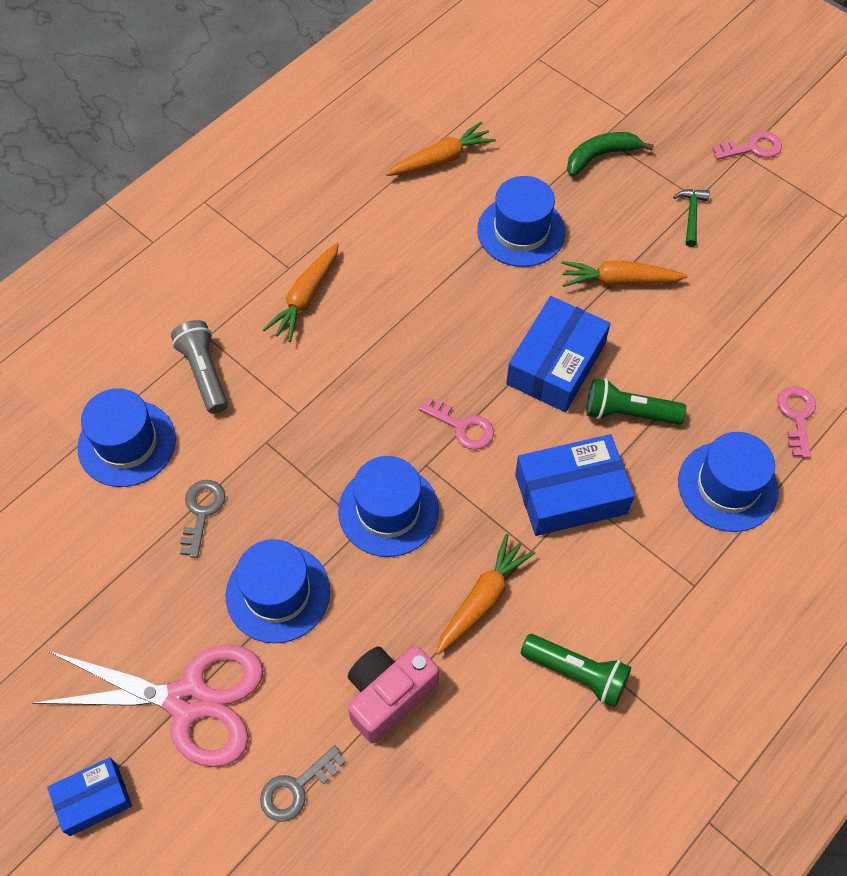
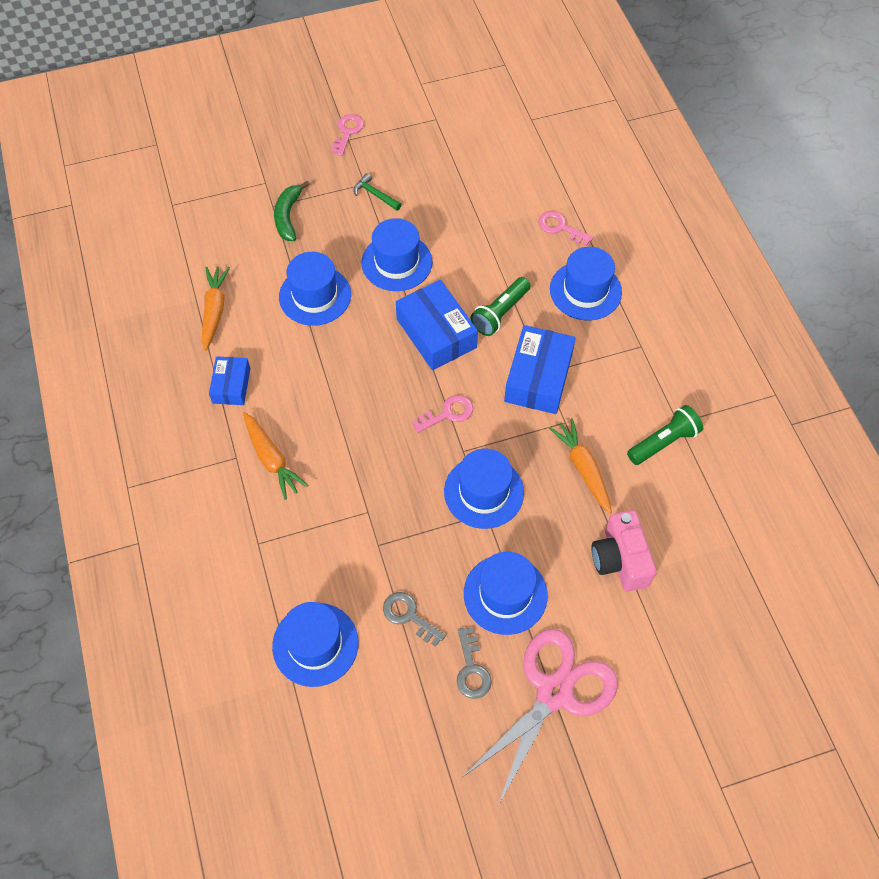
camera: 60 degrees left, 0 degrees up
(93, 799) = (594, 793): blue box -> blue box (231, 385)
(204, 373) = (289, 560): grey flashlight -> none
(296, 788) = (655, 650): grey key -> grey key (471, 669)
(619, 281) = (397, 262): orange carrot -> blue hat

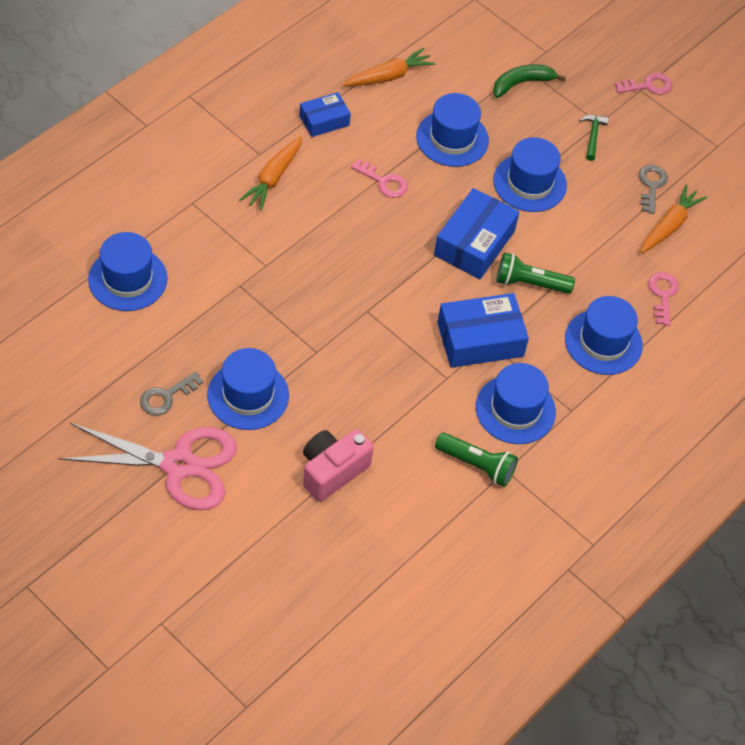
camera: 55 degrees right, 5 degrees down
(409, 616) = (188, 333): grey key -> grey key (651, 185)
(448, 413) = (397, 285): pink key -> pink key (384, 182)
(484, 492) = (336, 342): blue hat -> blue hat (515, 409)
(583, 468) = (407, 409): orange carrot -> orange carrot (669, 226)

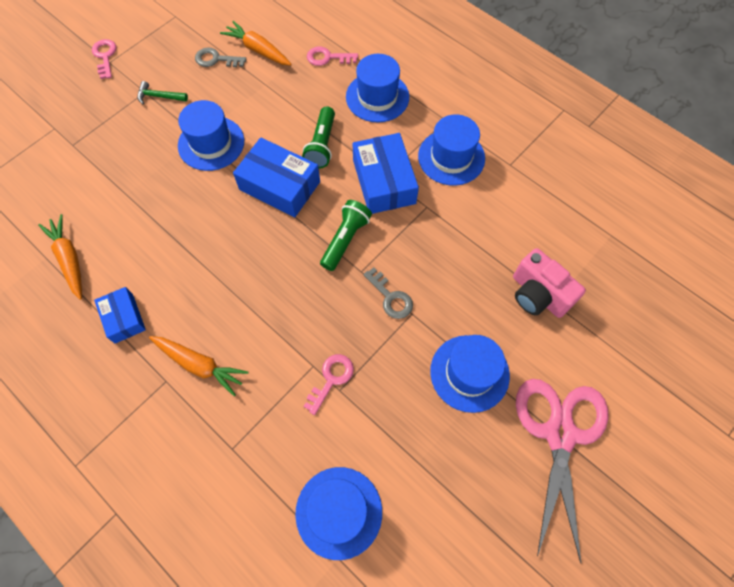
camera: 85 degrees left, 10 degrees up
(166, 397) = (483, 454): grey key -> grey key (391, 297)
(384, 182) = (207, 260): pink key -> pink key (331, 379)
(452, 138) = (155, 203): blue hat -> none
(477, 465) = (510, 184): green flashlight -> green flashlight (345, 239)
(521, 83) = (92, 147): green banana -> none

